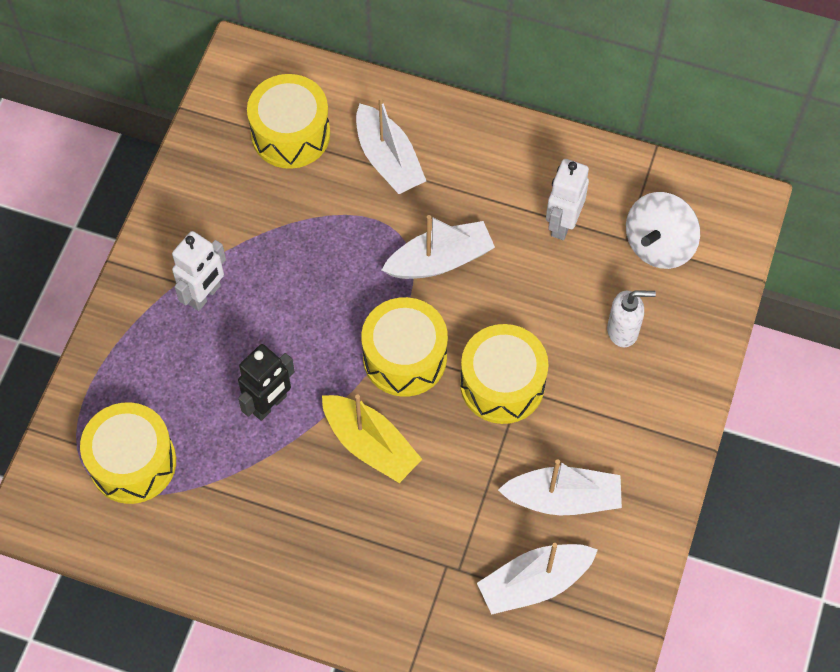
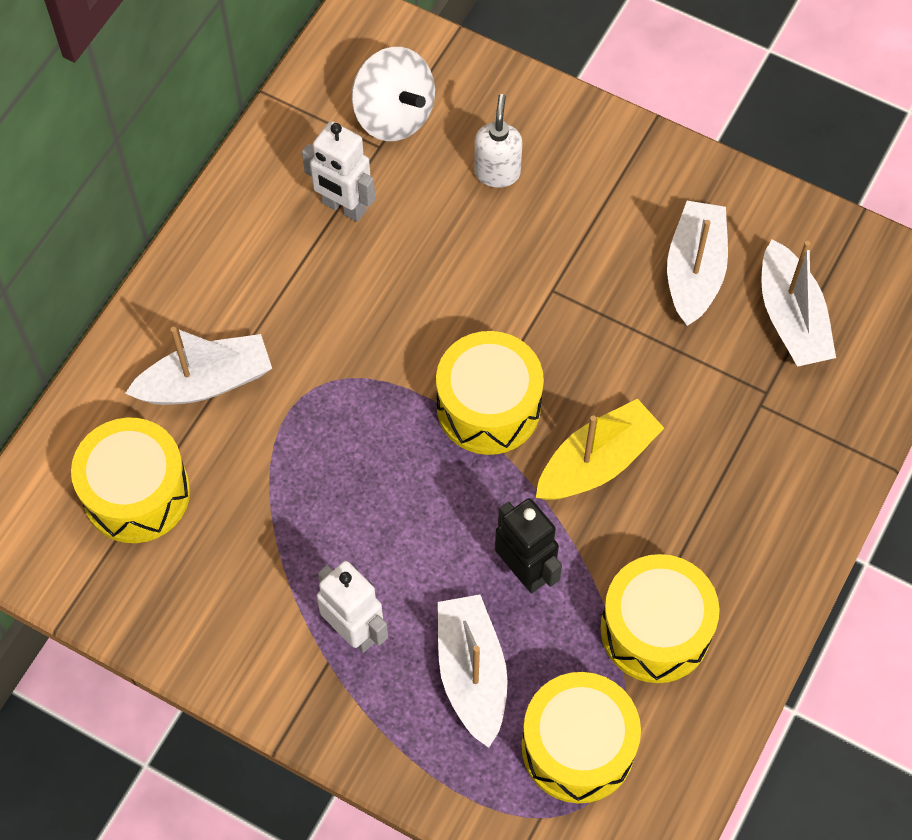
camera: 80 degrees left, 0 degrees up
(440, 260) = (364, 347): white boat -> white boat (472, 673)
(502, 384) = (542, 308): yellow drum -> yellow drum (655, 629)

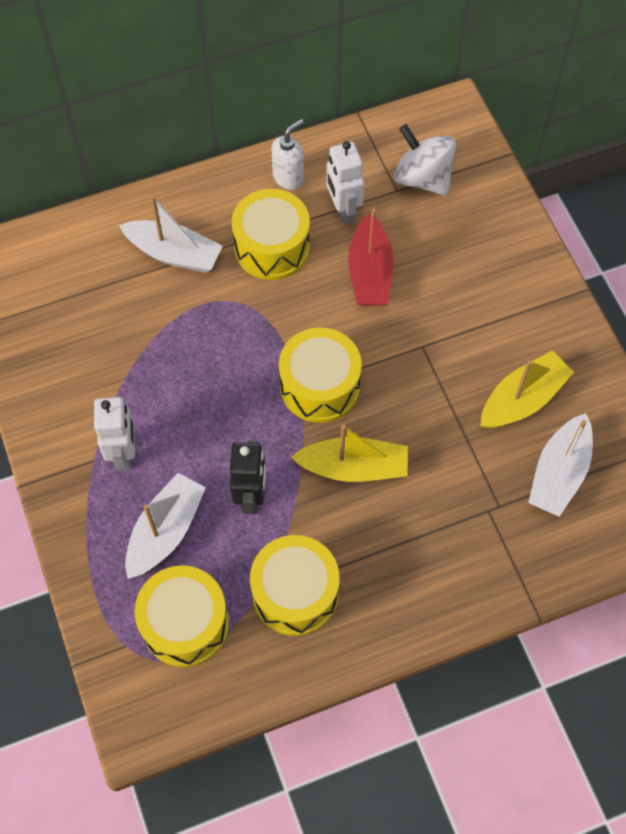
camera: 40 degrees right, 0 degrees up
(136, 493) = (81, 287): yellow drum -> yellow drum (272, 247)
(394, 115) = (422, 178): white spinning top -> white spinning top turned 135 degrees clockwise
(431, 252) = (370, 272): none -> red boat
(497, 172) = (454, 254): white soap dispenser -> white soap dispenser (288, 177)
(694, 271) = (522, 399): white boat -> yellow boat

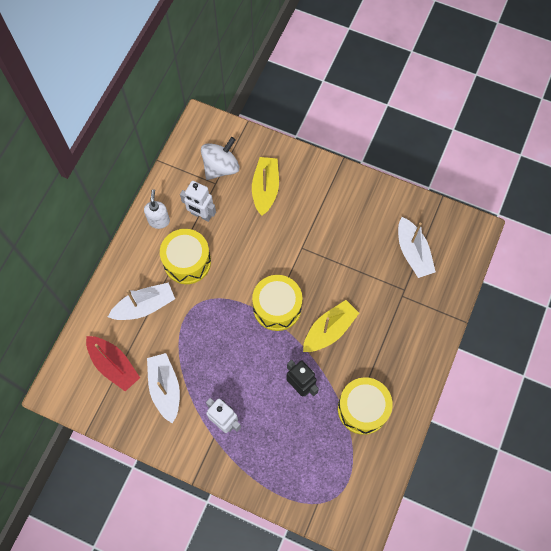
camera: 45 degrees left, 5 degrees up
(165, 531) = (280, 437): white boat -> white boat (165, 388)
(185, 623) = (332, 468): yellow drum -> none
(370, 272) = (244, 234): red boat -> red boat (114, 365)
(422, 178) = (221, 167): white spinning top -> white spinning top turned 135 degrees clockwise
(522, 399) = (366, 233): yellow boat -> yellow boat (265, 189)

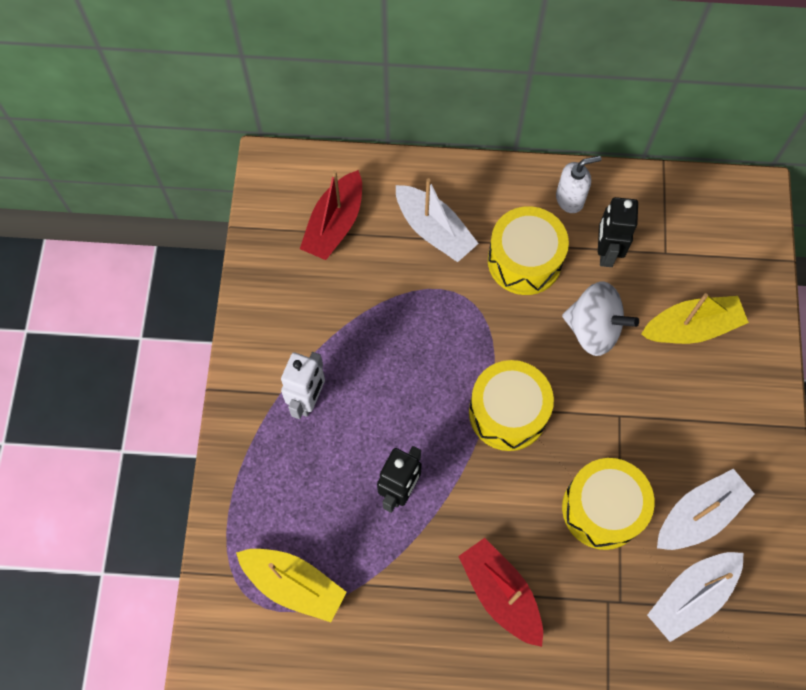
camera: 70 degrees right, 0 degrees up
(165, 388) = (326, 302): white boat -> white boat (698, 515)
(201, 215) = (606, 252): white robot -> black robot
(221, 167) = (695, 251): white spinning top -> white spinning top (593, 329)
(329, 330) = (503, 503): yellow boat -> yellow boat (293, 584)
(362, 409) = (398, 597): yellow drum -> yellow drum (602, 509)
(379, 351) = (501, 594): none -> red boat

